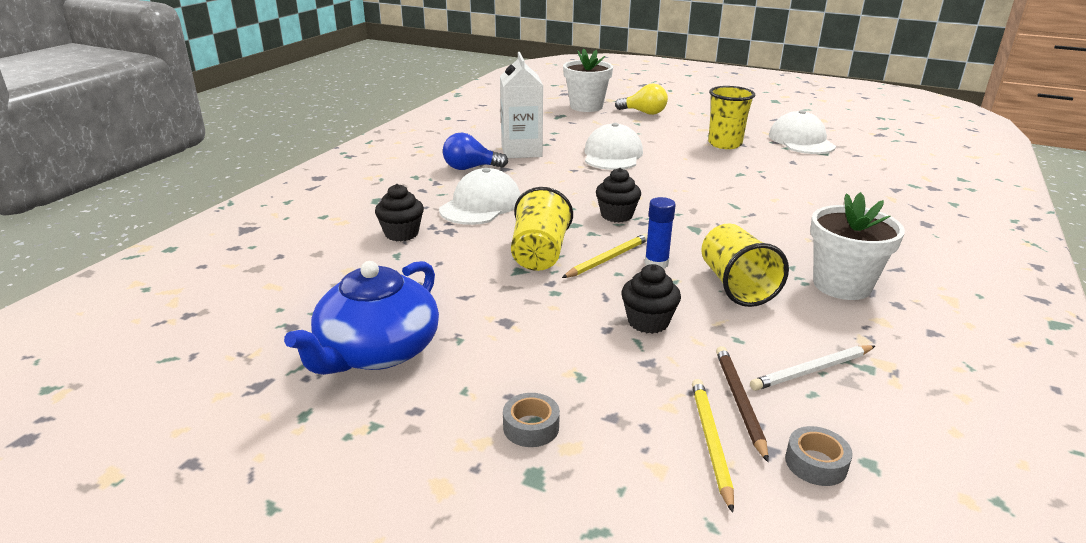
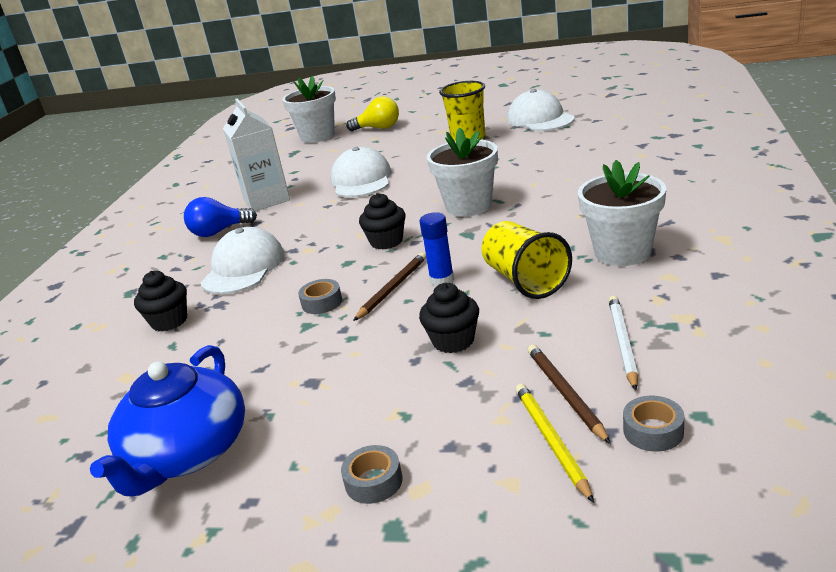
camera: 10 degrees left, 0 degrees up
(539, 254) = (322, 302): yellow cup -> grey tape
(607, 259) = (392, 288): yellow pencil -> brown pencil
(704, 203) = (468, 206): none -> white flower pot
(812, 370) = (622, 343): white pencil -> white pencil turned 135 degrees clockwise

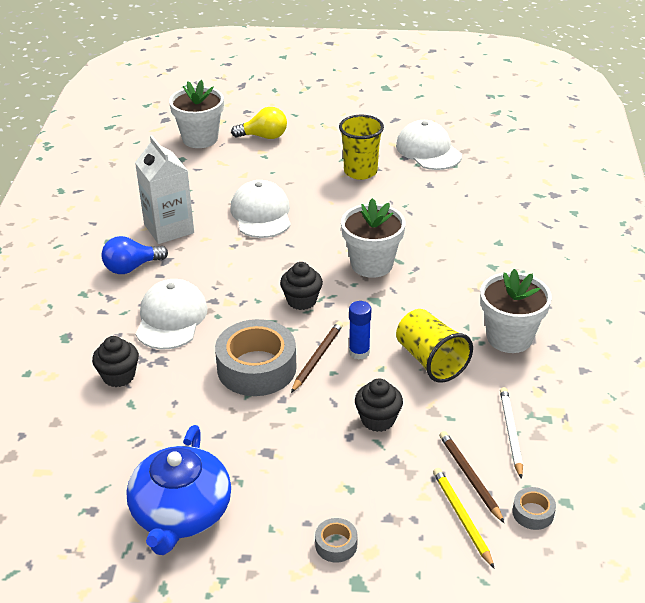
camera: 10 degrees left, 10 degrees up
(322, 302) = (256, 368): grey tape -> grey tape, size x2.23

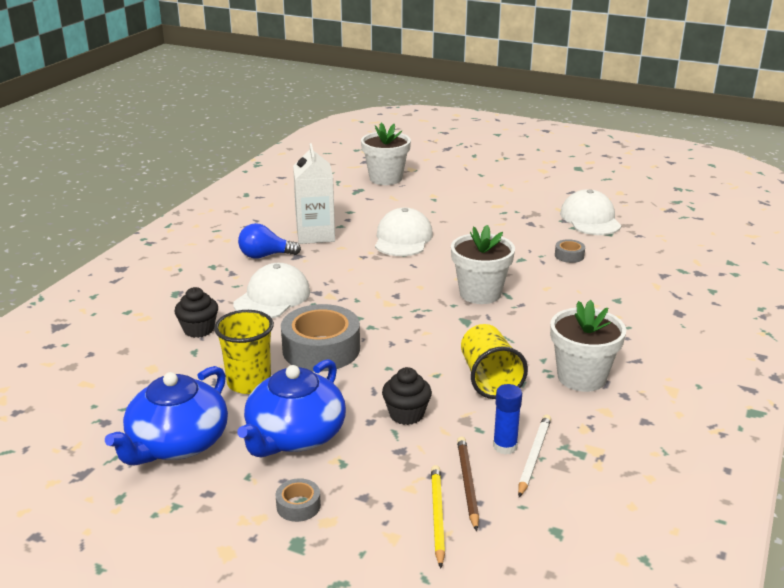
camera: 20 degrees right, 10 degrees down
(264, 136) = (442, 185): yellow light bulb -> none
(289, 472) = (295, 435): none -> blue teapot
(301, 300) = (396, 308): black cupcake -> none
(317, 358) = (381, 353): brown pencil -> none
(359, 352) = (423, 357): blue glue stick -> blue glue stick (505, 446)
(360, 171) = (514, 224): yellow cup -> yellow cup (249, 383)
(533, 513) = (514, 532): grey tape -> grey tape (569, 255)

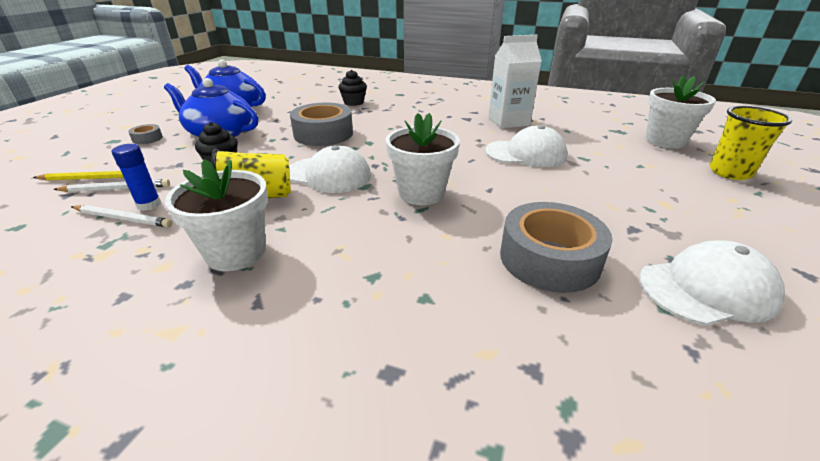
camera: 85 degrees right, 5 degrees up
(249, 383) = (286, 118): yellow cup -> yellow cup (730, 172)
(265, 256) = (462, 109): blue light bulb -> none
(272, 297) = (398, 116): white cap -> white cap (328, 175)
(467, 483) = (116, 189): brown pencil -> white pencil
(569, 255) = (549, 258): grey tape -> grey tape, size x2.23

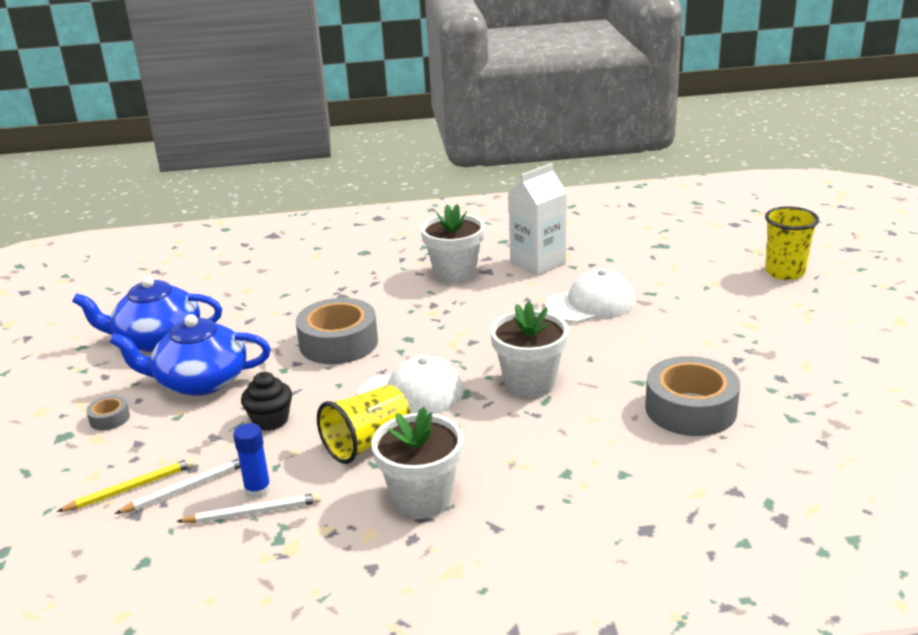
camera: 25 degrees left, 5 degrees down
(353, 102) = (318, 283): black cupcake -> none
(665, 141) = (712, 247): white flower pot -> white flower pot (455, 274)
(707, 289) = (813, 394): white cap -> none

